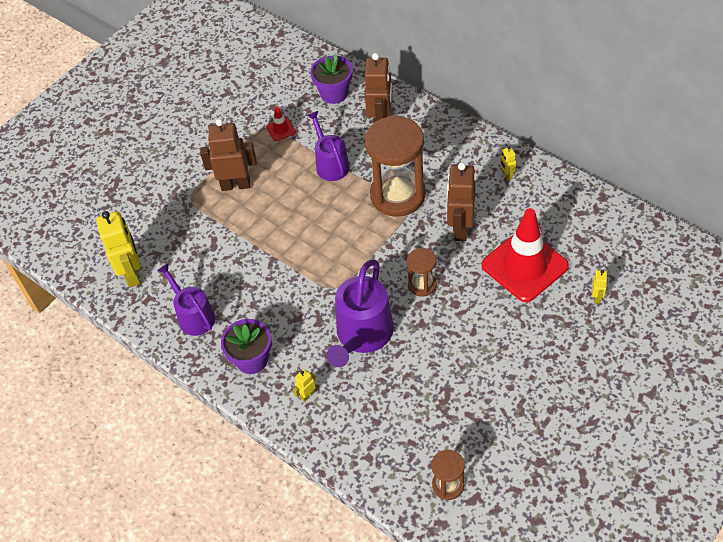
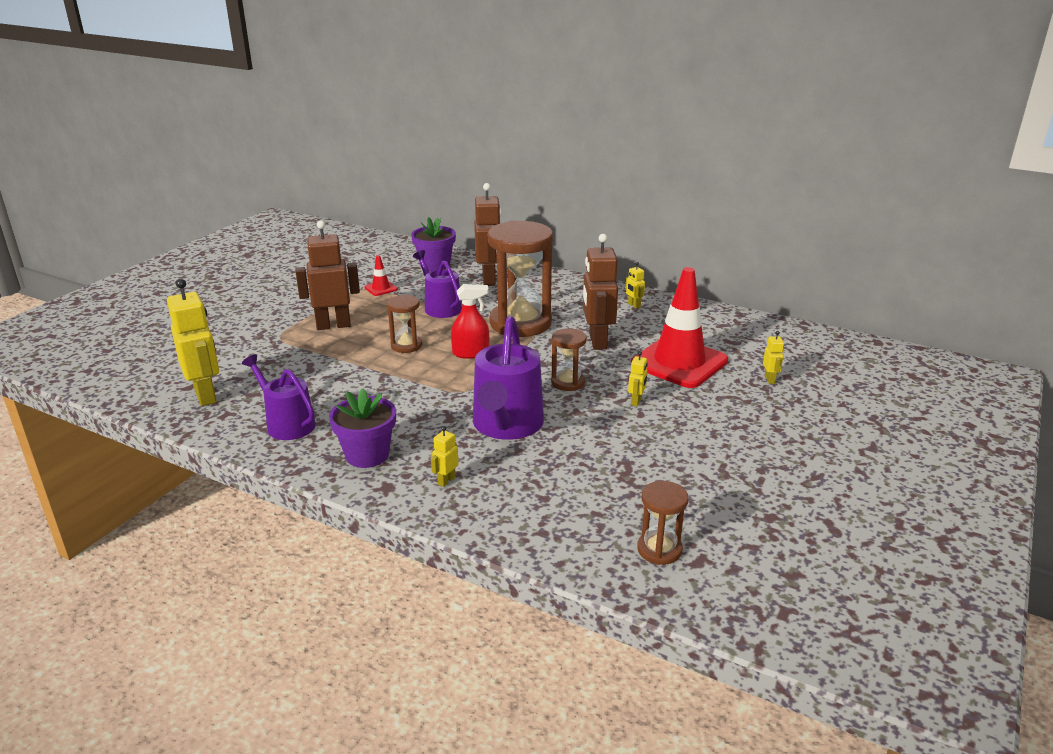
camera: 15 degrees left, 25 degrees down
(295, 220) = (406, 345): none -> brown hourglass
(348, 236) = (470, 353): none -> red spray bottle
(474, 316) = (636, 401): none -> yellow robot

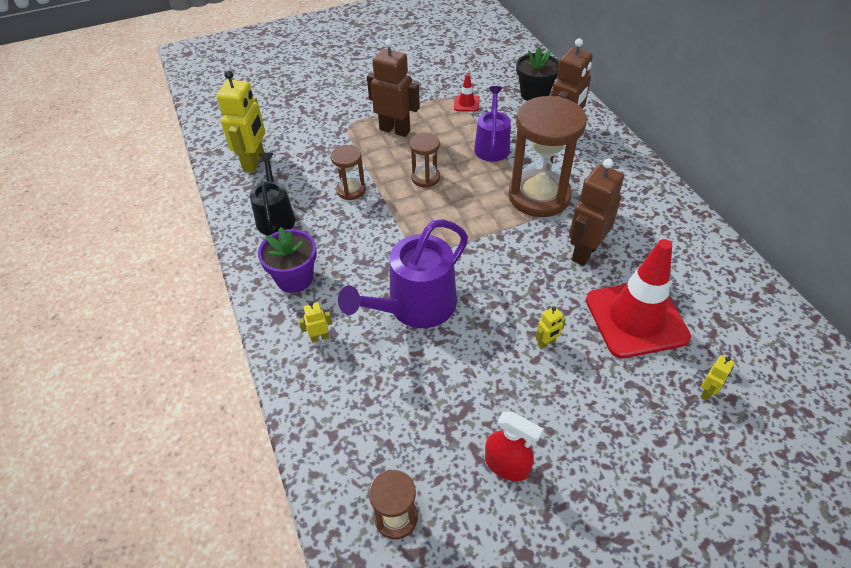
camera: 40 degrees right, 20 degrees up
(287, 424) = (275, 217): purple watering can -> black watering can
(435, 265) = (534, 94): purple flower pot -> black flower pot
(470, 353) = (465, 211): red spray bottle -> red spray bottle (507, 465)
(568, 382) = (510, 287): brown hourglass -> brown hourglass (351, 190)
(634, 305) = (667, 223): yellow robot -> none

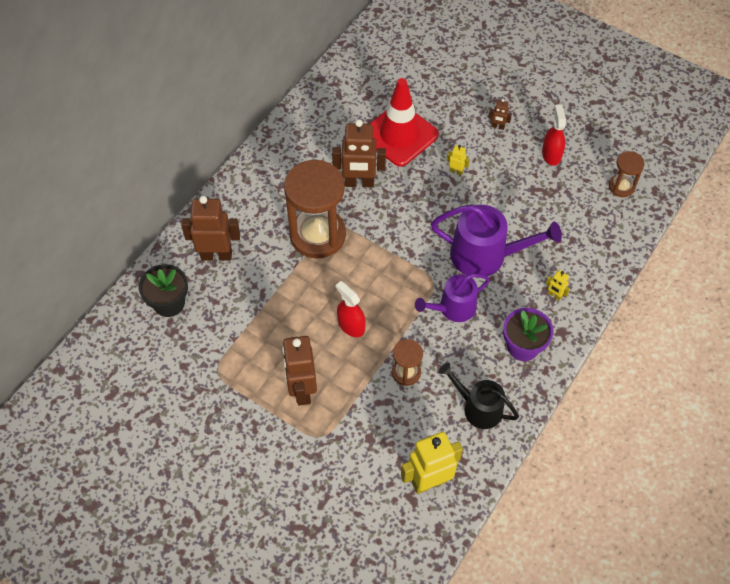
camera: 125 degrees left, 10 degrees up
(275, 217) = (478, 408): black watering can -> black watering can turned 75 degrees clockwise
(425, 178) = (351, 325): brown hourglass -> red spray bottle
(466, 103) = (220, 352): red traffic cone -> none
(492, 146) = (274, 298): purple watering can -> purple watering can (453, 308)
(593, 430) = (498, 127): none -> brown robot
(707, 392) = (429, 87): yellow robot -> none

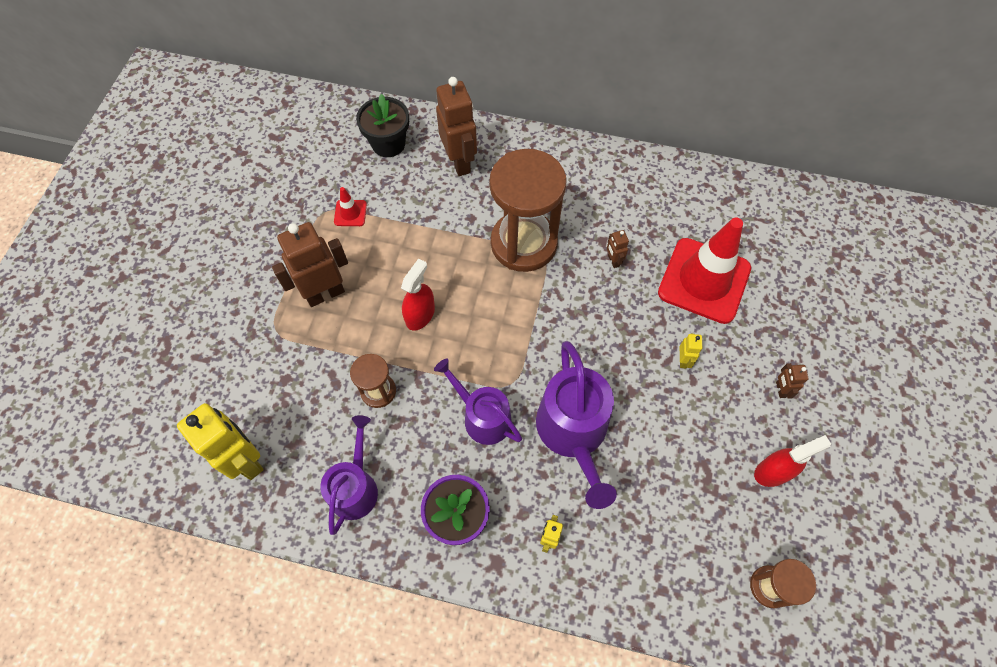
camera: 70 degrees right, 5 degrees up
(229, 351) = (350, 213): none -> red traffic cone
(359, 183) = (613, 261): brown robot -> brown robot, size x0.44
(478, 408) = (355, 487): black watering can -> purple watering can

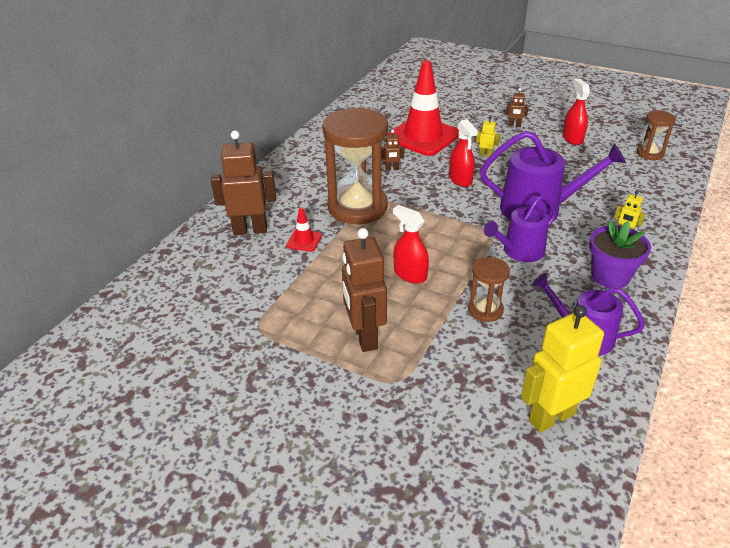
camera: 75 degrees left, 25 degrees down
(350, 213) = (271, 308): red traffic cone -> red traffic cone (304, 241)
(388, 144) = (198, 272): black flower pot -> none
(613, 338) = (460, 179): none -> red spray bottle

